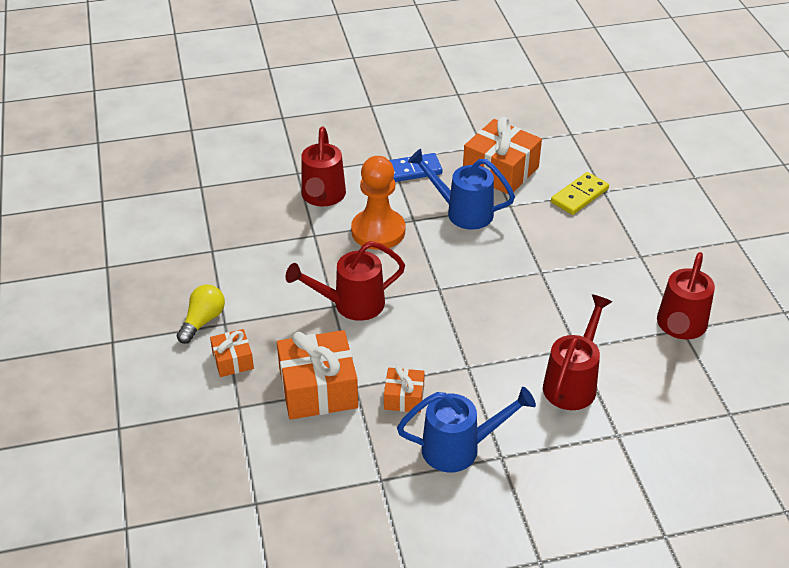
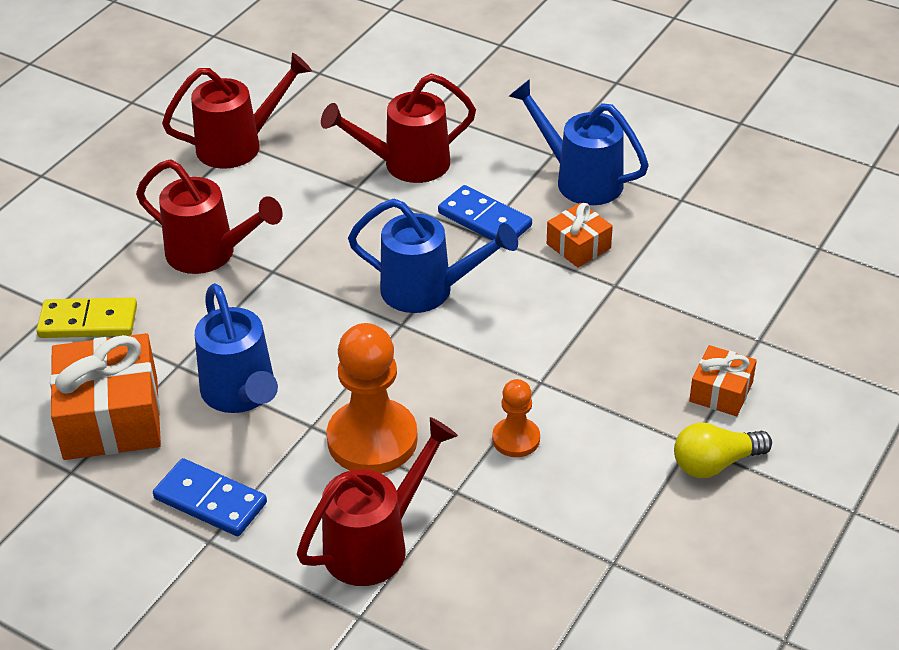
camera: 135 degrees left, 0 degrees up
(313, 272) = (516, 439): none -> orange pawn
(318, 389) = (656, 305): orange gift -> none
(351, 304) = (518, 369): red watering can -> red watering can (209, 254)
(450, 314) = (427, 290): none -> blue watering can
(478, 377) = (484, 220): none -> blue domino

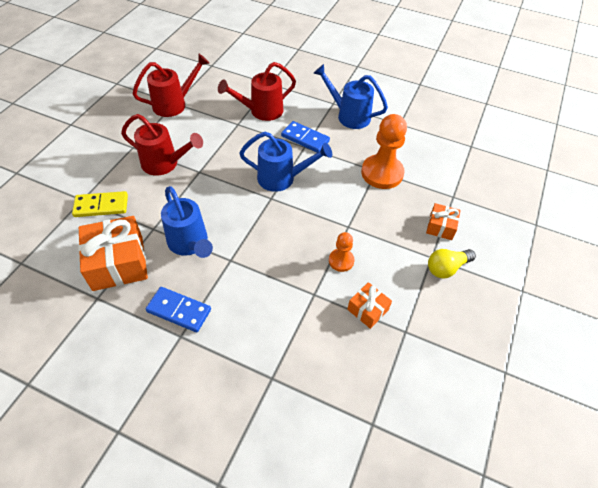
camera: 10 degrees left, 10 degrees up
(372, 439) = (264, 266): orange pawn -> orange pawn (382, 173)
(375, 544) = (275, 331): red watering can -> none
(578, 246) = (354, 151): orange gift -> orange gift (367, 310)

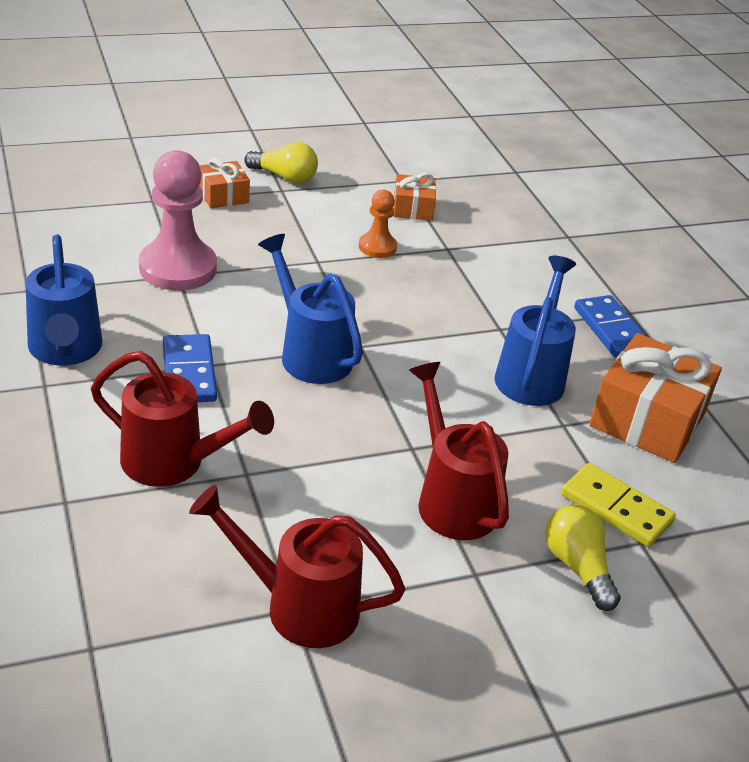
camera: 135 degrees left, 15 degrees down
(99, 173) = (577, 567): none -> yellow light bulb
(382, 173) = (178, 268): orange pawn -> pink pawn

